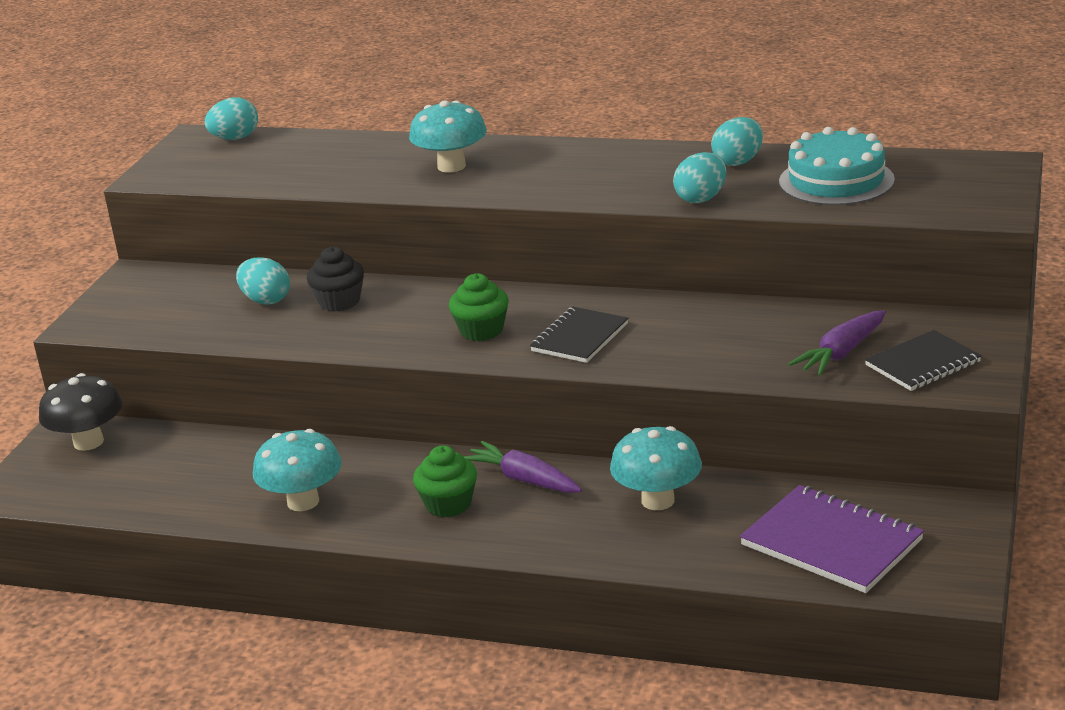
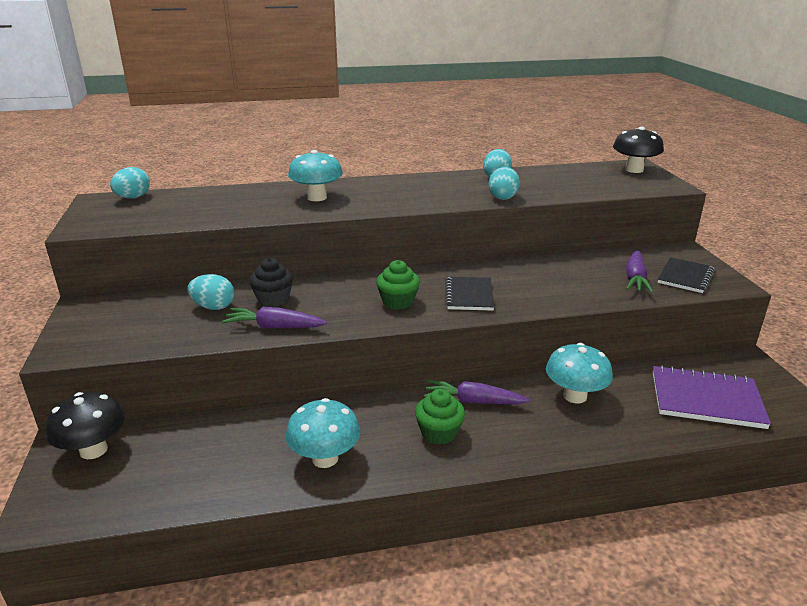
camera: 30 degrees left, 0 degrees up
(312, 337) = (274, 327): none -> purple carrot
(836, 181) = (565, 181): turquoise cake -> none
(980, 173) = (634, 170): none -> black mushroom

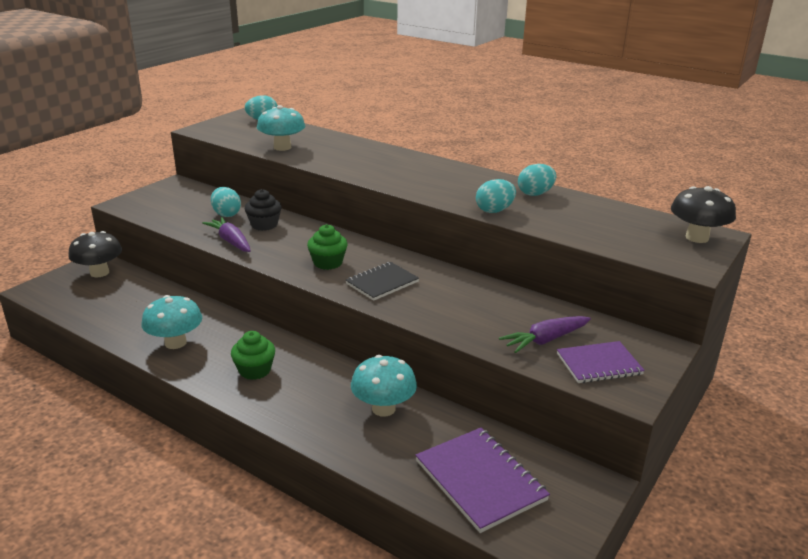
camera: 45 degrees right, 0 degrees up
(317, 197) = (362, 159): turquoise mushroom -> turquoise mushroom (282, 147)
(474, 401) = (311, 367): purple carrot -> none
(685, 277) = (599, 364): black notebook -> purple notebook

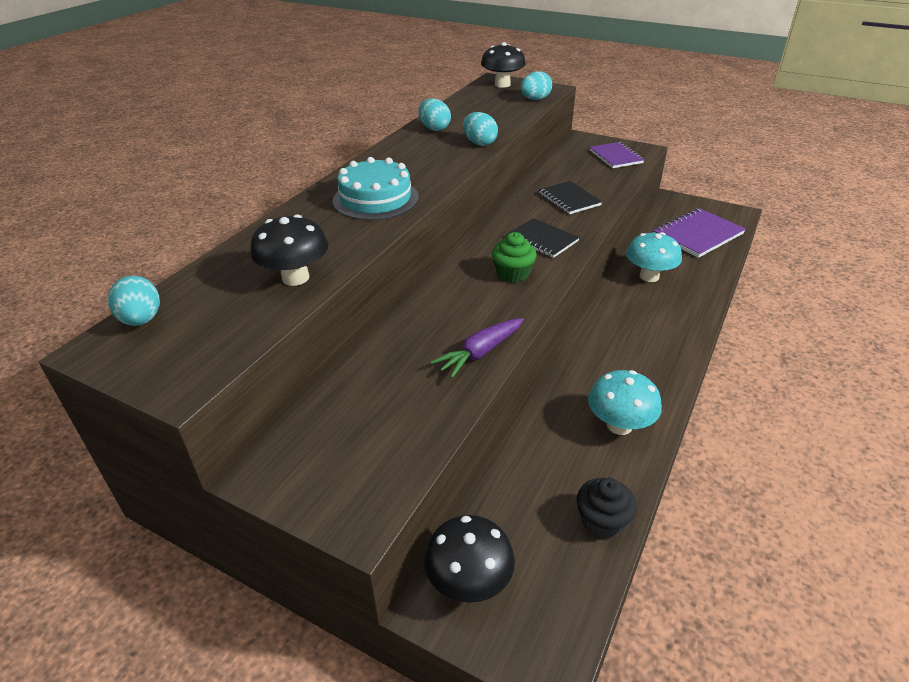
camera: 95 degrees left, 10 degrees up
(226, 214) = (393, 376): turquoise egg -> turquoise egg (535, 99)
(255, 370) = (637, 353): green cupcake -> none
(264, 225) = (424, 334): black cupcake -> black cupcake (602, 521)
(282, 147) = (295, 278): turquoise mushroom -> black mushroom
(383, 168) = (375, 199): none -> turquoise cake
(468, 309) = (569, 199): none -> black notebook
(545, 340) = (597, 172): purple carrot -> none

